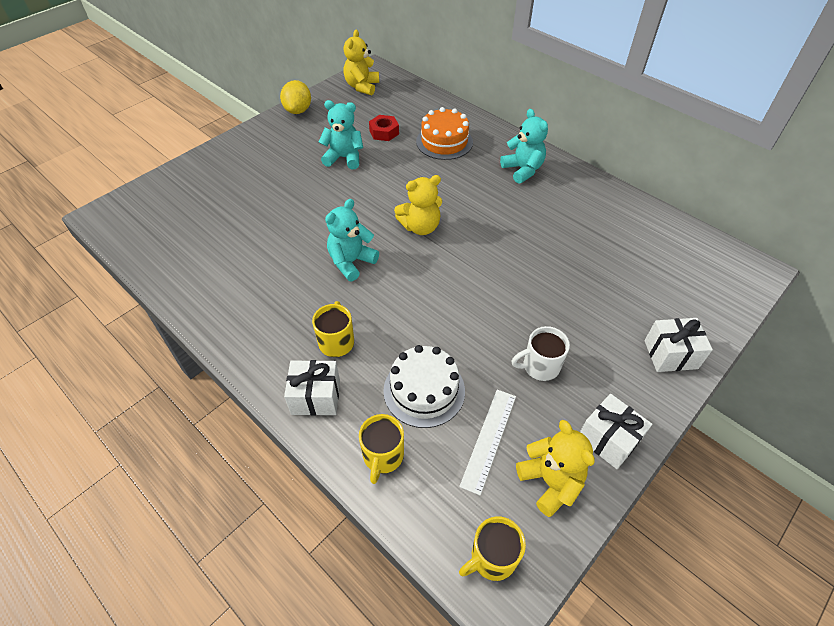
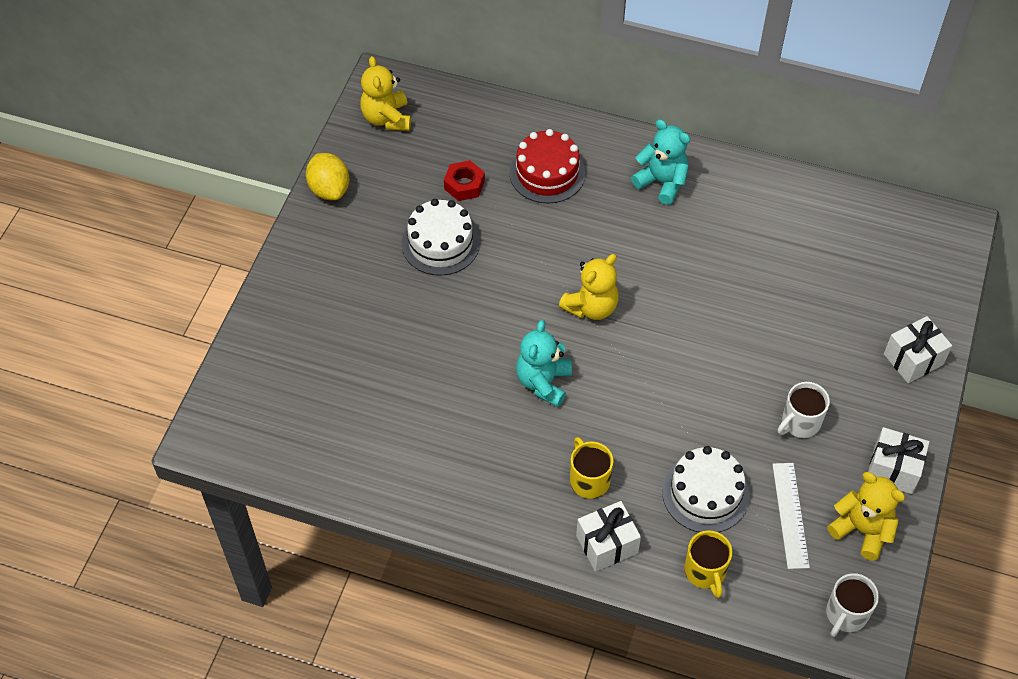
camera: 25 degrees left, 5 degrees up
(344, 158) = (440, 243): turquoise teddy bear -> white cake
(444, 142) = (547, 173): orange cake -> red cake
(492, 558) = (845, 614): yellow mug -> white mug

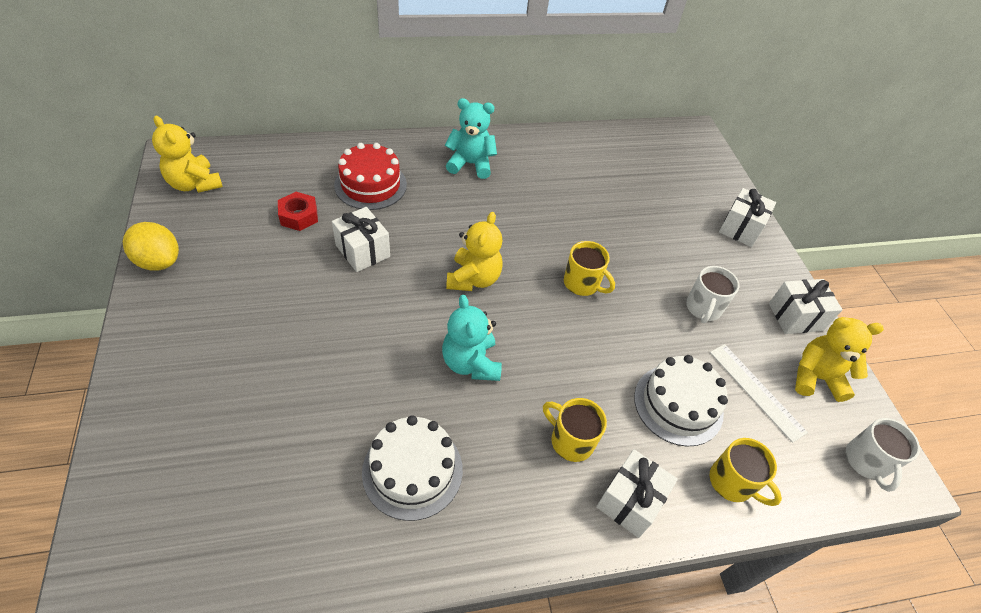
camera: 35 degrees left, 5 degrees down
(440, 243) = (300, 272): white cake -> white cake (412, 470)
(504, 242) = (362, 251): none -> white gift
(693, 352) = (582, 284): none -> yellow mug

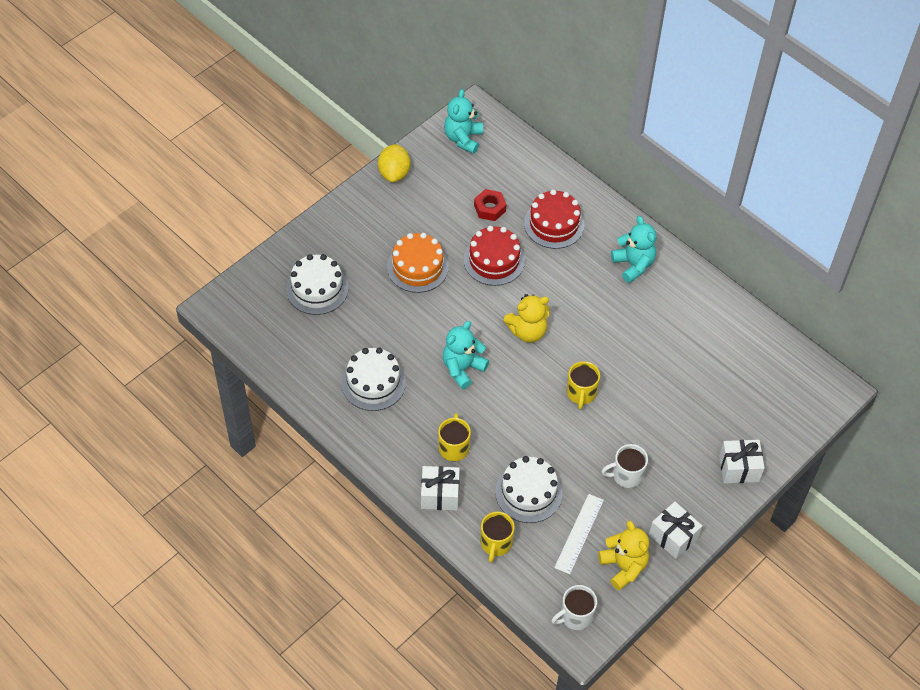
camera: 60 degrees right, 5 degrees up
(195, 184) = (463, 138): yellow teddy bear -> turquoise teddy bear
(215, 443) = (317, 288): none -> white cake
(300, 319) = (417, 267): none -> orange cake
(362, 251) = (494, 260): white gift -> red cake

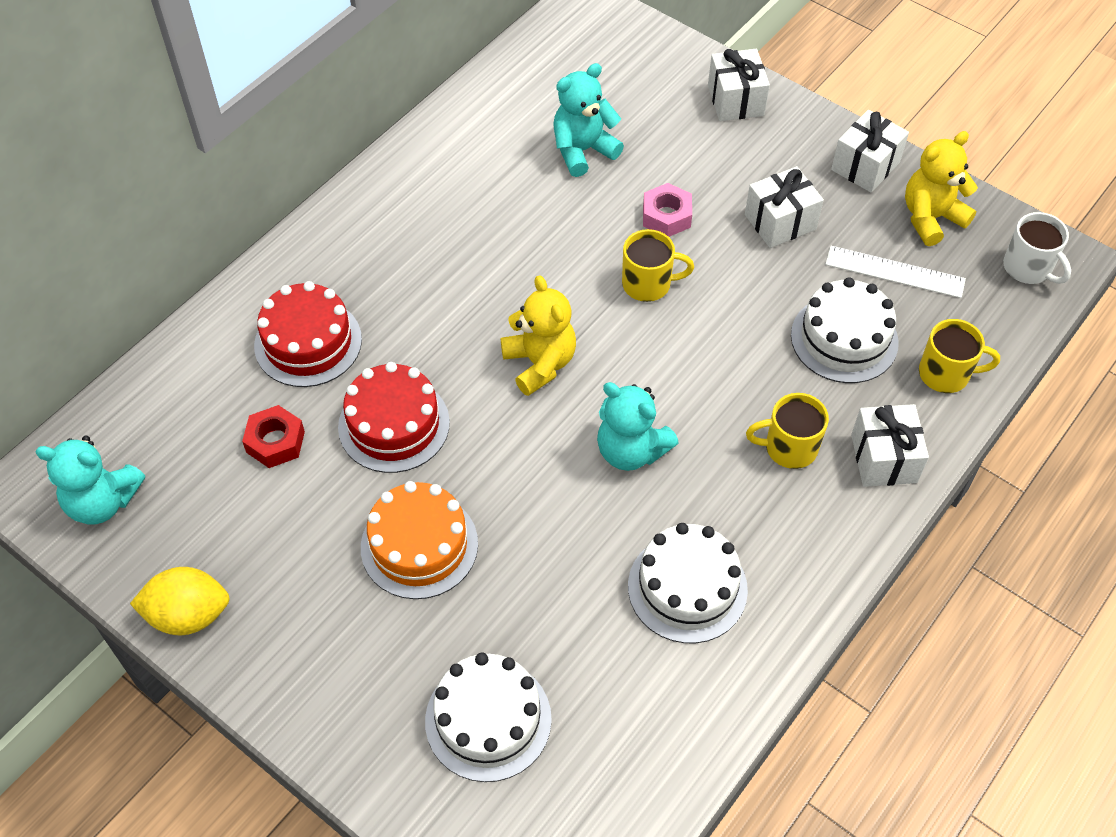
camera: 95 degrees left, 0 degrees up
(626, 475) = (780, 222): white mug -> white gift
(633, 265) = (388, 231): turquoise teddy bear -> turquoise teddy bear (583, 151)
(635, 411) = (666, 216): none -> pink nut

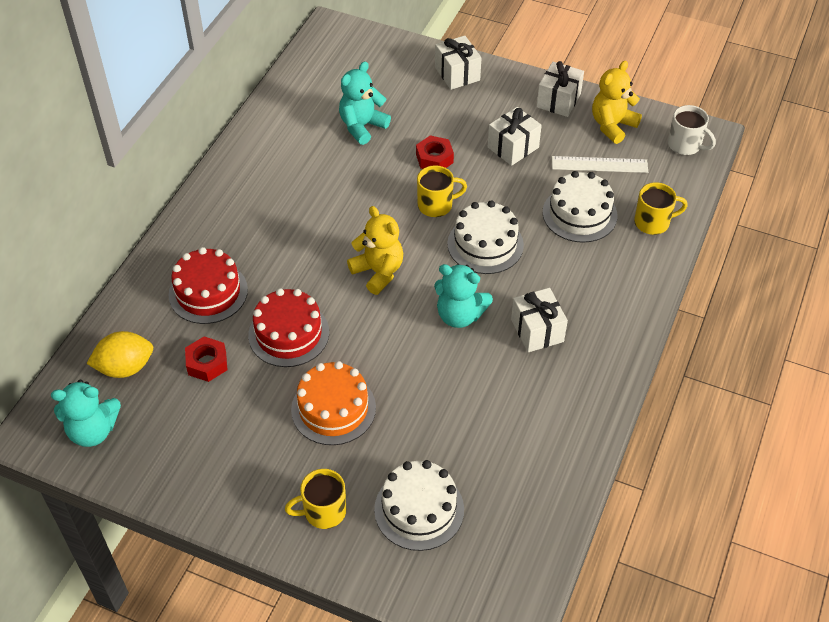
camera: 15 degrees left, 5 degrees down
(188, 615) = (183, 491): yellow lemon -> yellow lemon (125, 367)
(666, 216) = (434, 158): pink nut -> red nut
(687, 587) = (526, 394): white cake -> white cake (485, 244)
(789, 447) = (565, 290): yellow mug -> yellow mug (323, 511)
(884, 458) = (629, 284): white gift -> white gift (537, 330)

